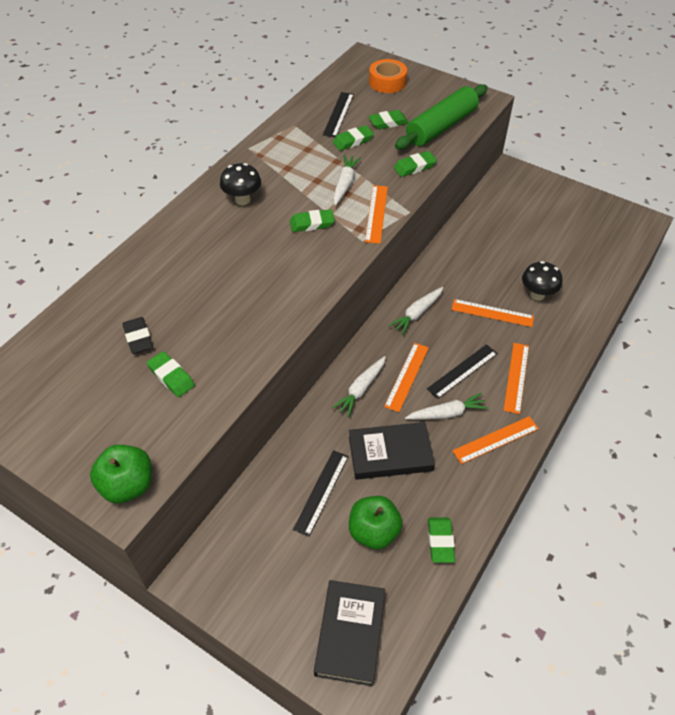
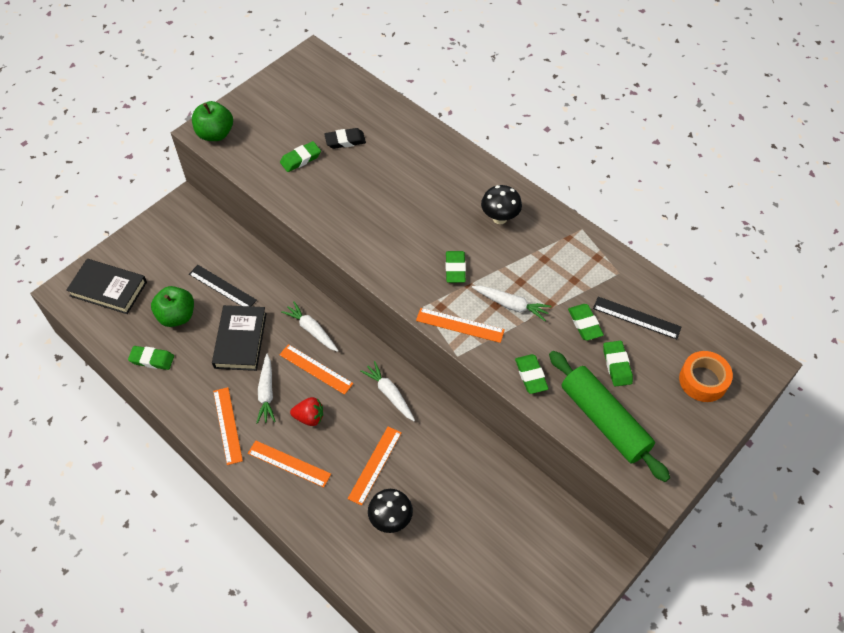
camera: 100 degrees right, 5 degrees up
(462, 371) = (309, 417): black ruler -> red strawberry

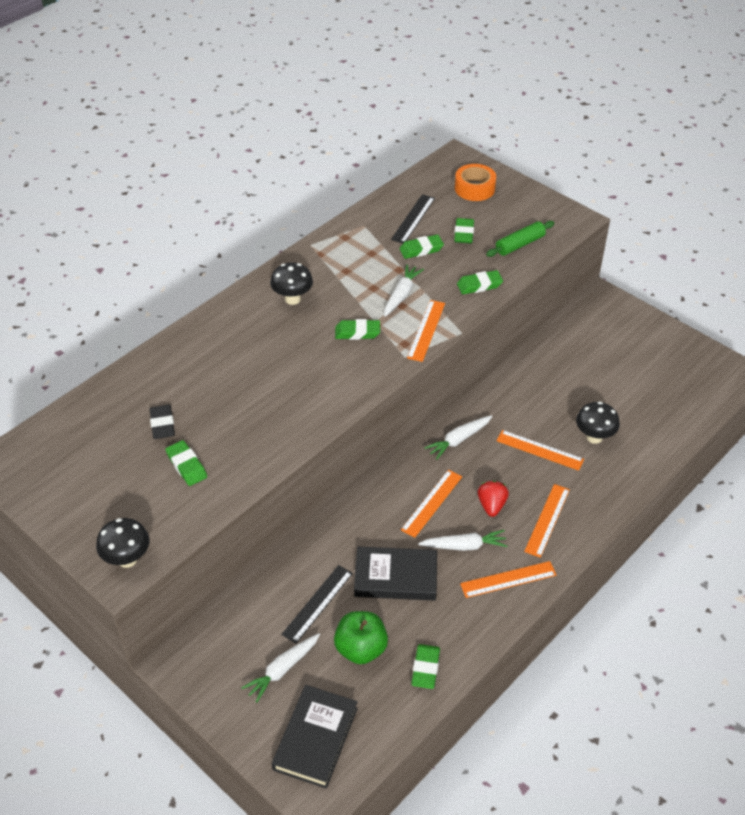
camera: 90 degrees left, 10 degrees down
(215, 134) = (127, 559): green apple -> black mushroom
(312, 330) = (381, 509): white carrot -> white carrot (283, 669)
(604, 420) = (520, 244): green rolling pin -> green rolling pin, size x0.58
(617, 365) = (464, 234): green eraser -> green eraser turned 75 degrees counterclockwise

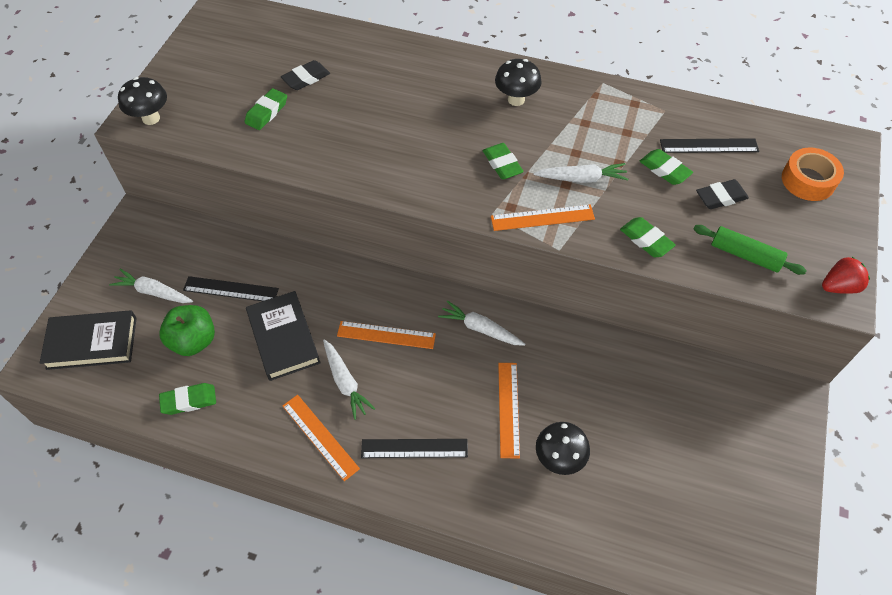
camera: 65 degrees right, 10 degrees up
(464, 234) = (721, 197): green eraser -> black eraser
(491, 505) = (408, 389): red strawberry -> red strawberry (839, 286)
(547, 520) = (414, 448): orange ruler -> black ruler

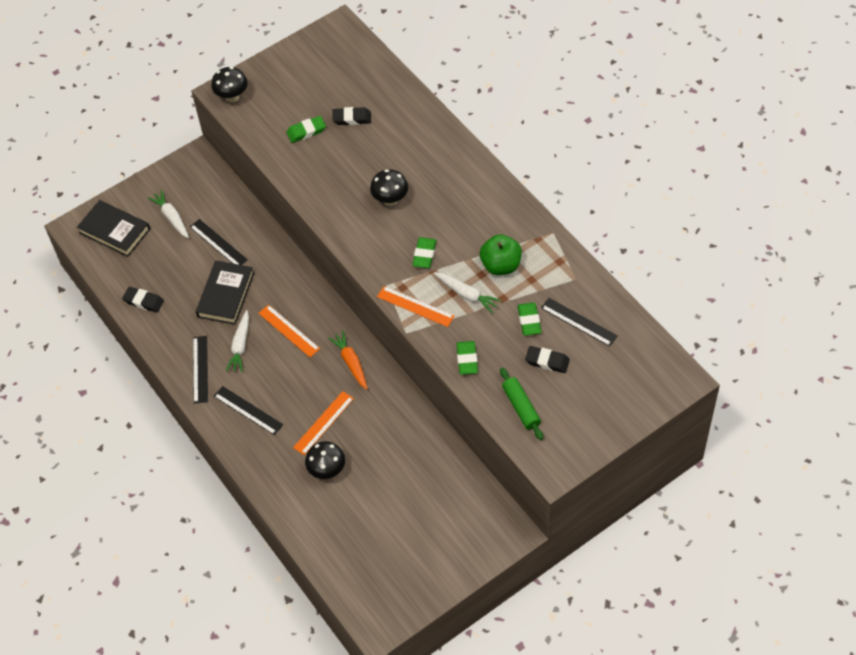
camera: 40 degrees right, 0 degrees up
(189, 401) = (143, 301): green eraser -> black eraser
(193, 341) = (172, 265): green apple -> green apple (501, 265)
(320, 436) = (200, 369): orange ruler -> black ruler
(480, 329) = (351, 363): white carrot -> orange carrot
(516, 99) = (478, 212): black mushroom -> black mushroom (390, 200)
(808, 180) = (621, 386): orange tape -> none
(839, 286) = (560, 463): red strawberry -> none

